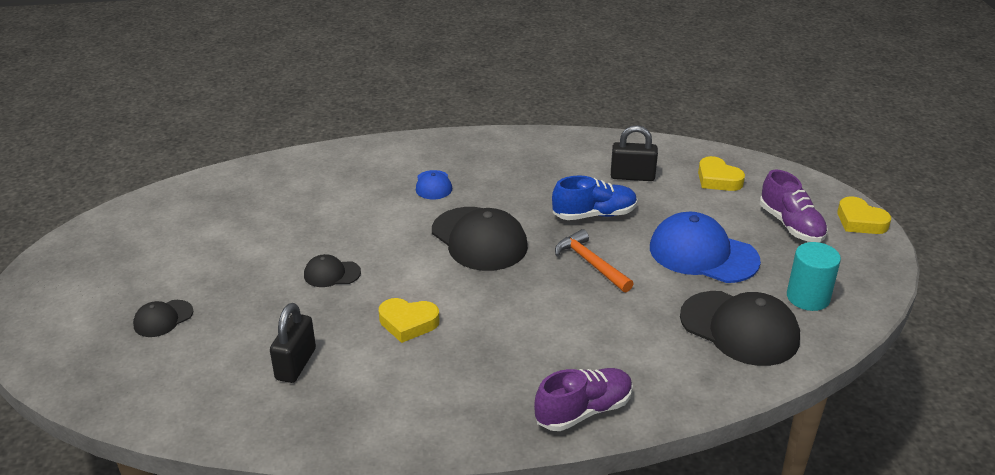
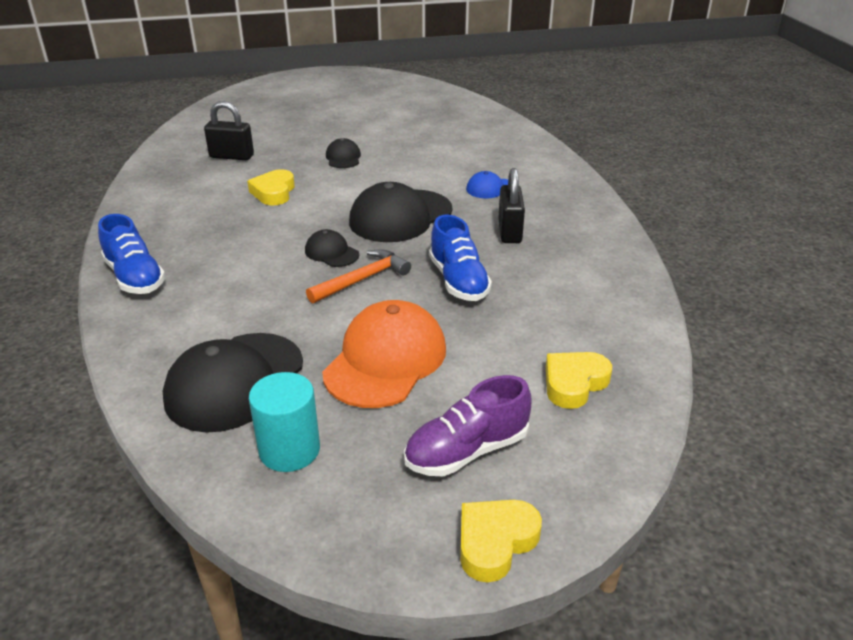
camera: 85 degrees right, 0 degrees up
(163, 319) = (291, 111): black cap -> black cap (331, 252)
(583, 411) = (135, 277): purple shoe -> blue shoe
(632, 176) = (553, 308): black padlock -> black padlock (509, 231)
(703, 254) = (385, 360): blue cap -> orange cap

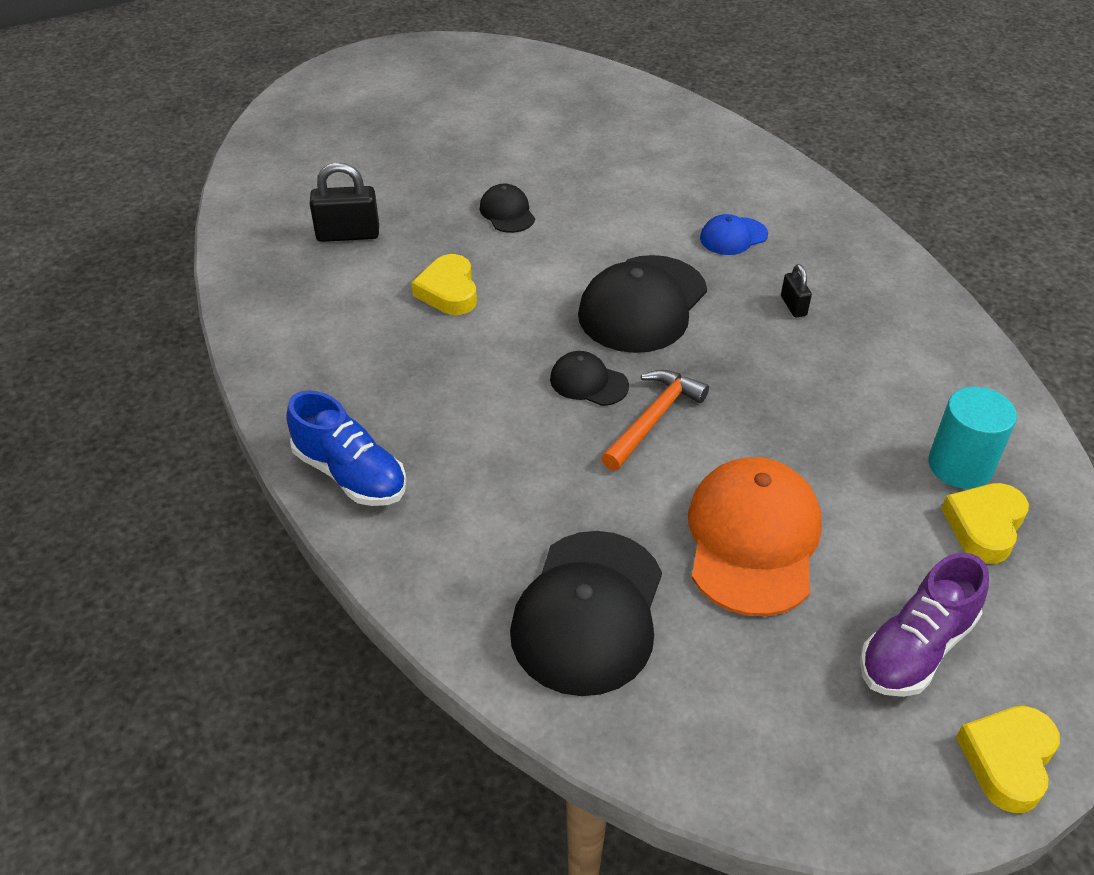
camera: 15 degrees left, 10 degrees up
(289, 450) = (715, 695): turquoise cylinder -> turquoise cylinder (960, 466)
(458, 281) = (773, 398): blue shoe -> none
(509, 231) = (793, 306): black padlock -> black padlock, size x0.56

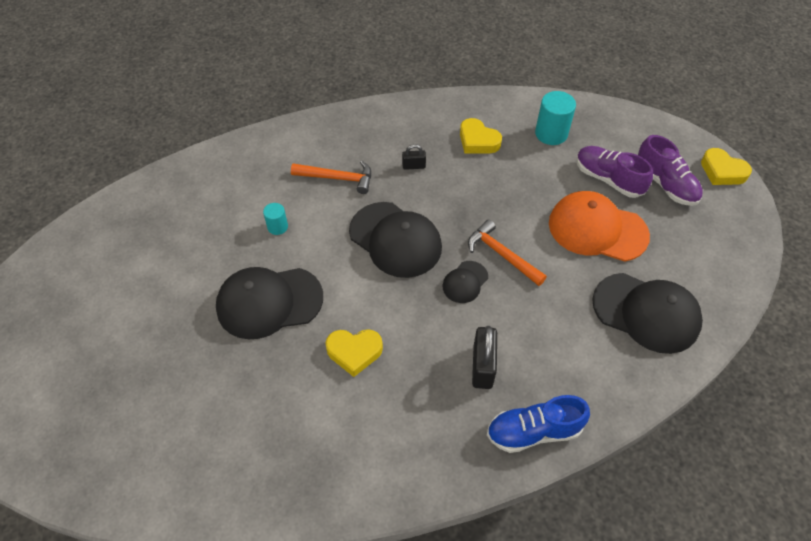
camera: 80 degrees left, 10 degrees up
(348, 234) = (262, 419): black padlock -> black padlock (482, 367)
(350, 474) = (534, 431): blue shoe -> blue shoe turned 150 degrees counterclockwise
(507, 212) = (269, 302): black cap -> black cap, size x2.00
(626, 199) = (277, 227): none -> turquoise cylinder
(733, 236) = (338, 178): blue cap -> orange hammer
(884, 554) = (608, 179): none -> purple shoe
(984, 526) = (591, 137): yellow heart -> yellow heart (478, 141)

